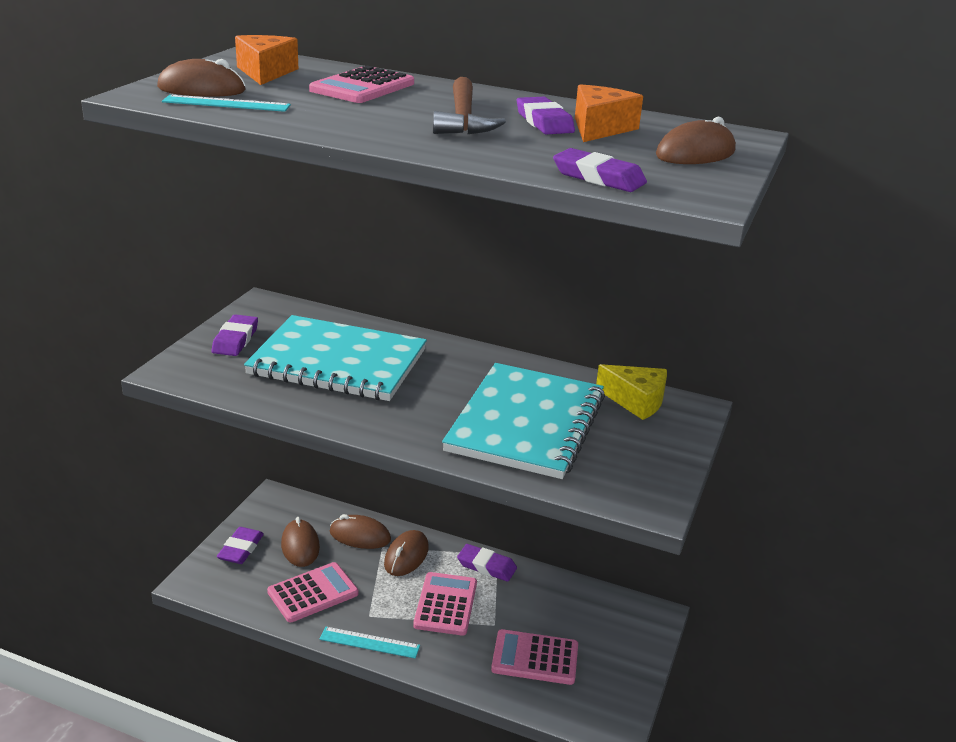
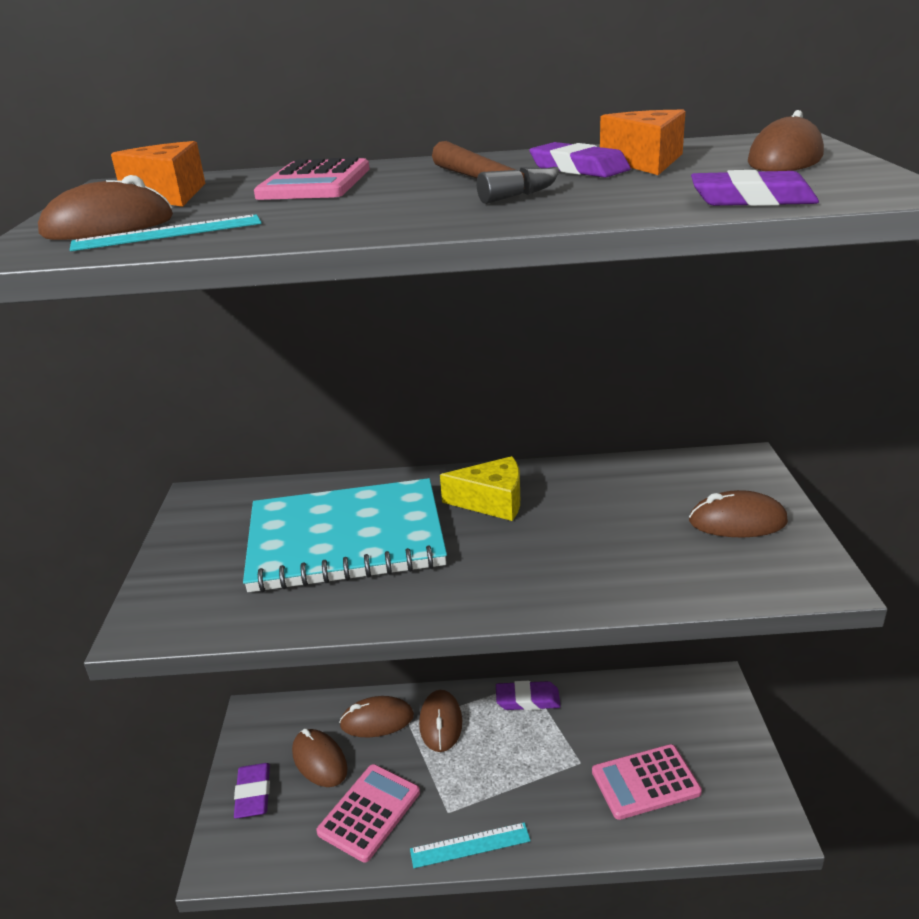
camera: 20 degrees left, 0 degrees up
(235, 340) = (200, 554): purple eraser -> none
(445, 604) = (517, 761): pink calculator -> none
(526, 423) = (610, 536): turquoise notebook -> none
(634, 447) = (737, 522): none -> brown mouse
(636, 401) = (687, 472): yellow cheese -> yellow cheese (492, 501)

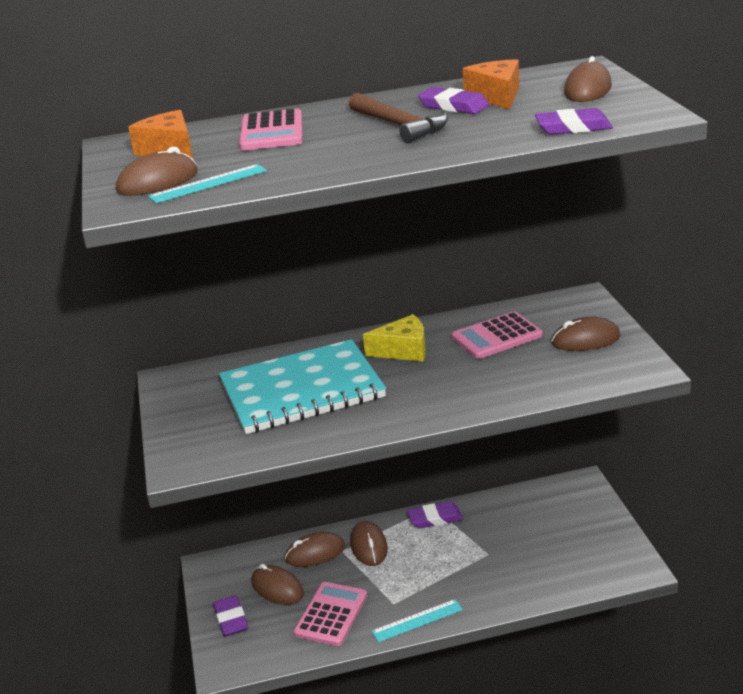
camera: 10 degrees left, 0 degrees up
(645, 782) = (541, 558): pink calculator -> pink calculator (497, 336)

